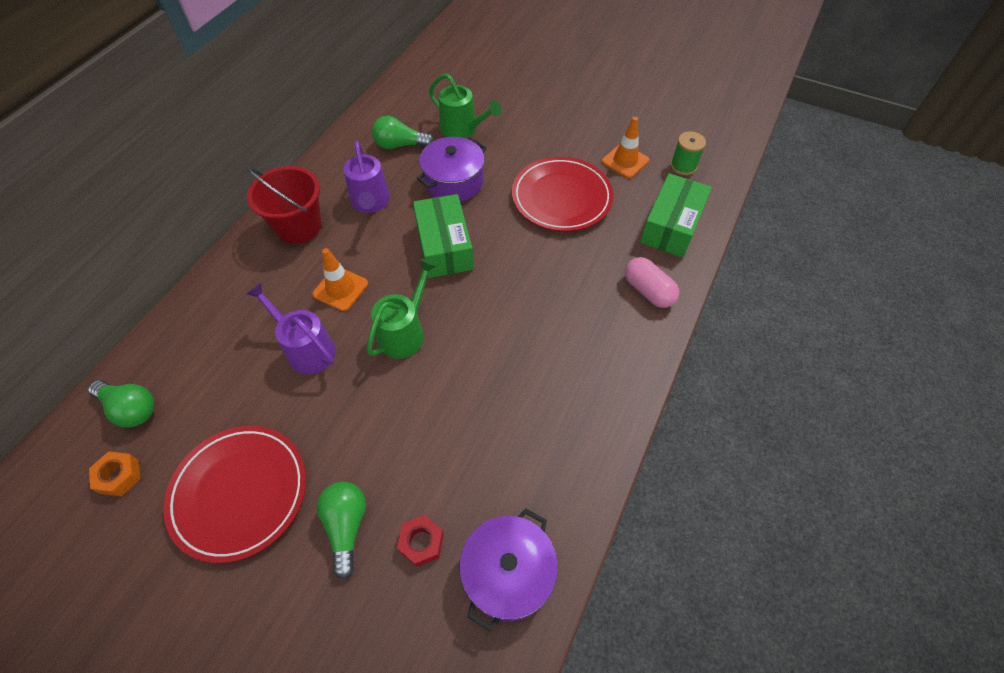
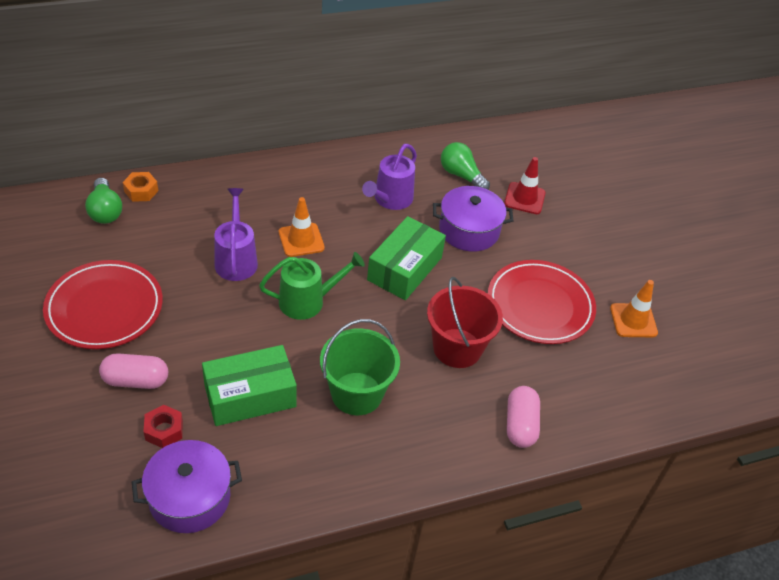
camera: 40 degrees right, 10 degrees down
(119, 476) = (59, 243): orange nut -> orange nut (141, 191)
(298, 226) = (323, 179): red bucket -> red bucket (457, 348)
(346, 526) = (136, 380): green light bulb -> pink capsule
(462, 129) = (524, 198): green watering can -> red traffic cone
(525, 369) = (356, 393): none -> green bucket
(671, 226) = (606, 398): green box -> green box (250, 396)
(683, 166) = (683, 364): green spool -> none

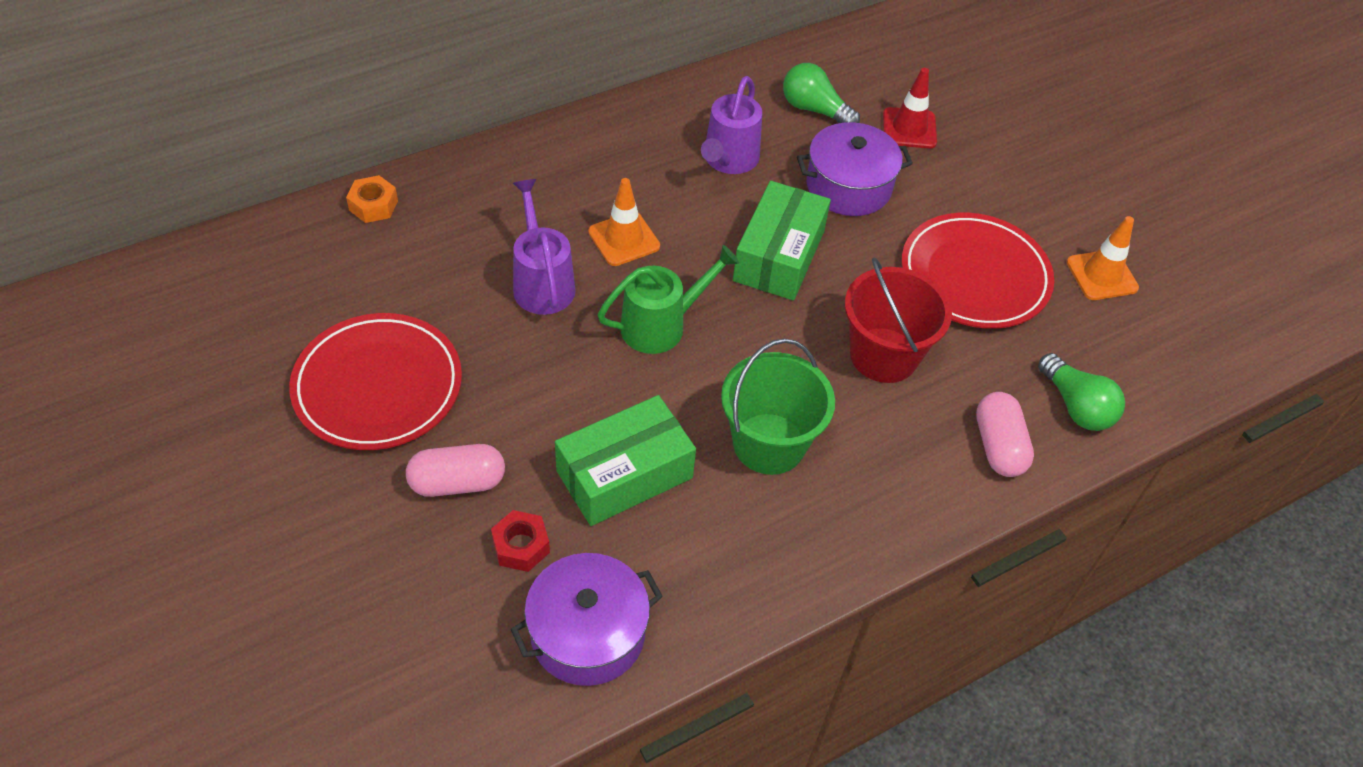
camera: 10 degrees left, 5 degrees up
(105, 211) = (331, 243): green light bulb -> green light bulb (1076, 406)

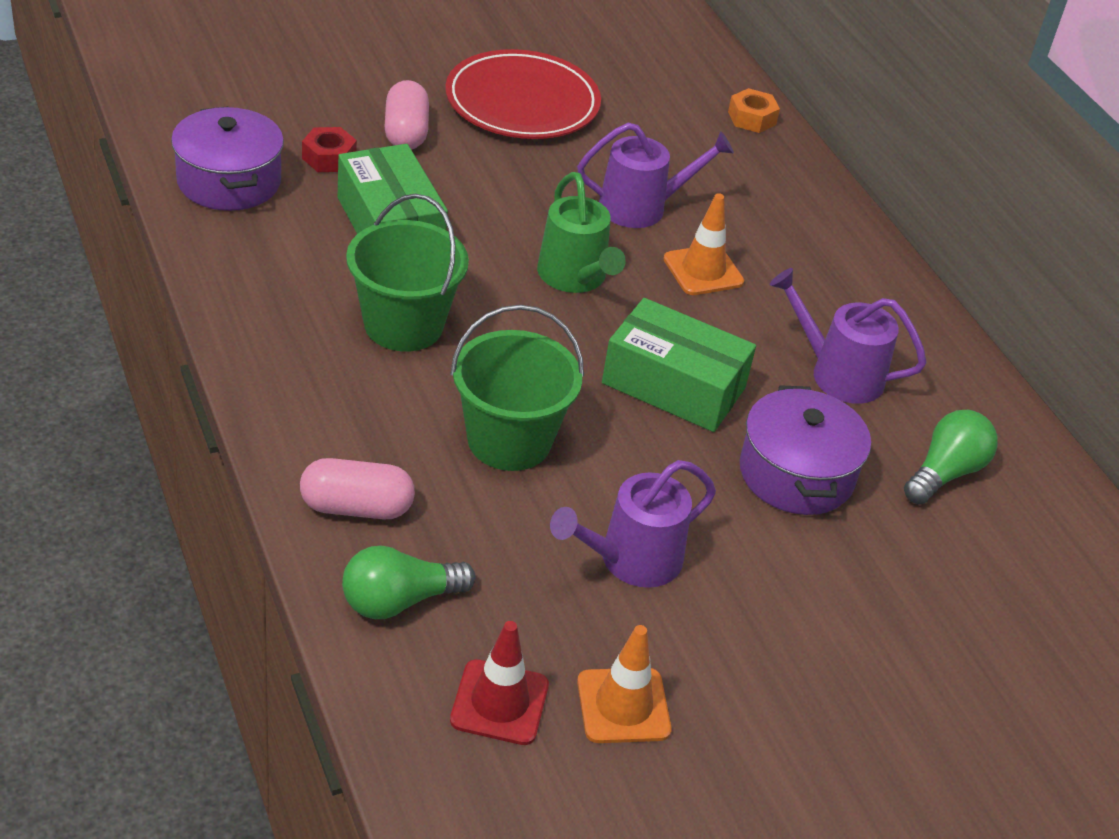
camera: 95 degrees right, 10 degrees down
(883, 355) = (509, 440): red bucket -> green bucket
(909, 128) = (919, 565): red traffic cone -> red traffic cone (499, 702)
(974, 276) = (631, 560): red plate -> purple watering can

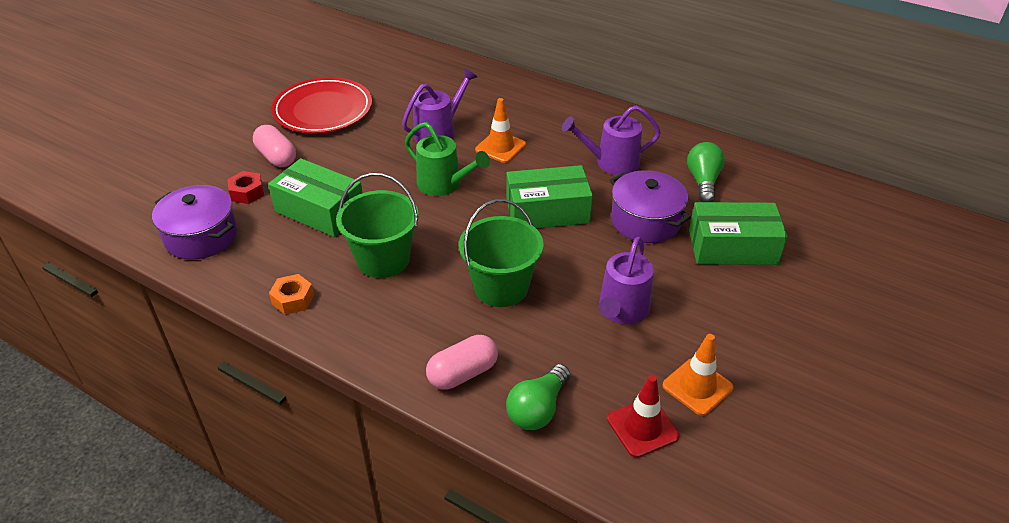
camera: 30 degrees left, 0 degrees up
(752, 118) = (444, 62): orange nut -> orange nut (293, 299)
(882, 579) = (732, 247): none -> green box

